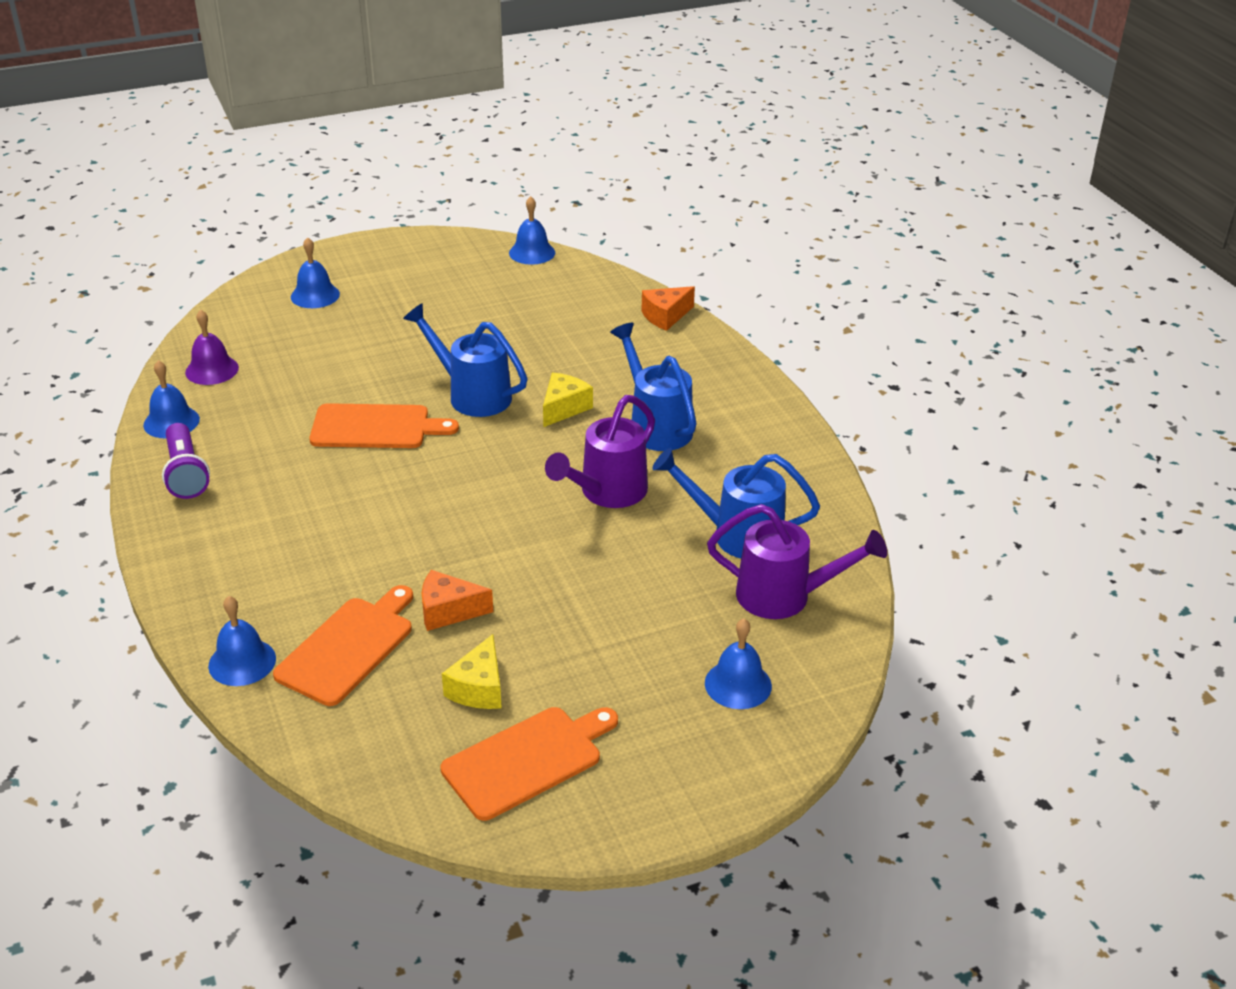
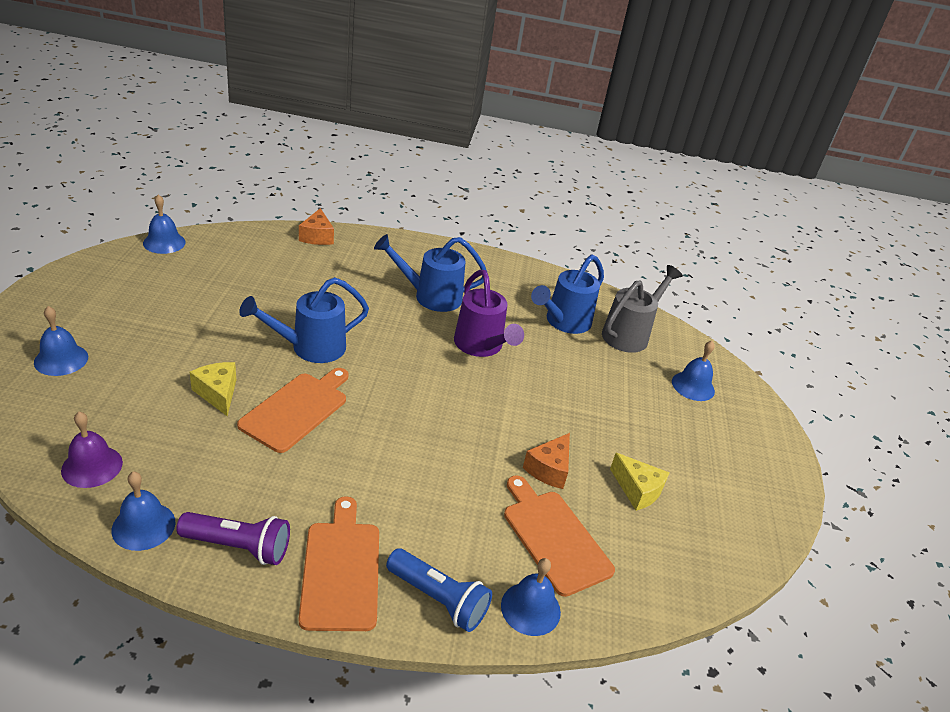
camera: 65 degrees left, 0 degrees up
(211, 601) = (438, 599): none -> blue flashlight
(527, 760) = (716, 499): orange cutting board -> orange cutting board (341, 570)
(564, 408) = (372, 319): yellow cheese -> yellow cheese (218, 393)
(784, 596) = (629, 334): purple watering can -> grey watering can

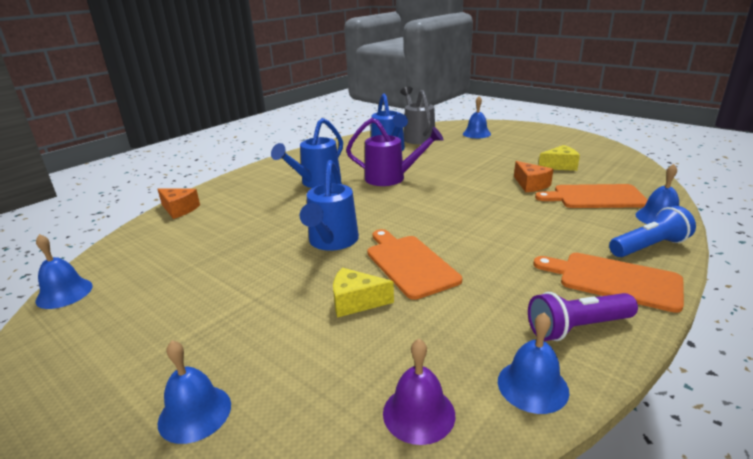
camera: 50 degrees left, 10 degrees down
(238, 547) = (577, 328): purple flashlight -> purple flashlight turned 150 degrees counterclockwise

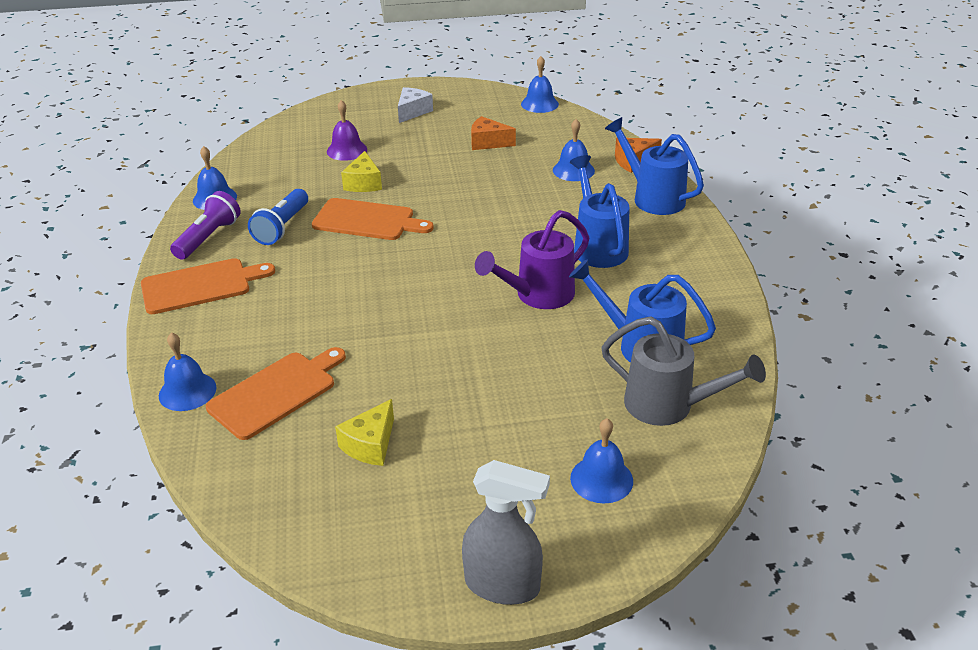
camera: 130 degrees right, 10 degrees up
(137, 375) = (412, 112): none -> white cheese
(195, 413) = (360, 119): blue bell -> blue bell (573, 170)
(331, 242) = (453, 205): blue watering can -> blue watering can (653, 197)
(356, 302) = (363, 183): yellow cheese -> yellow cheese turned 135 degrees clockwise
(418, 413) = (261, 164): purple bell -> purple bell (347, 150)
(530, 185) = (369, 375): orange cheese -> orange cheese (488, 143)
(548, 130) = (503, 585): none -> grey spray bottle
(649, 247) = (184, 338): blue flashlight -> blue flashlight (282, 227)

